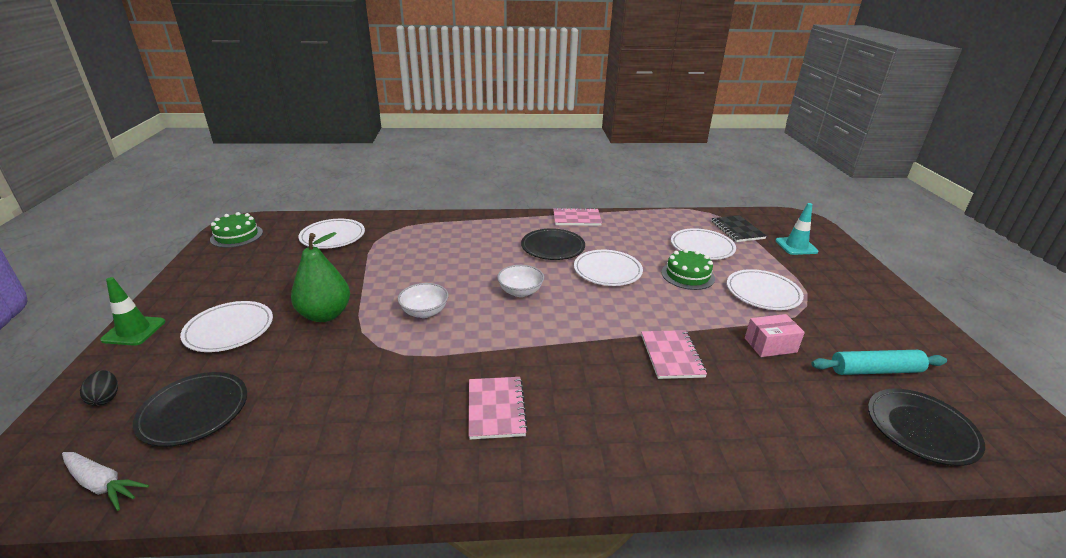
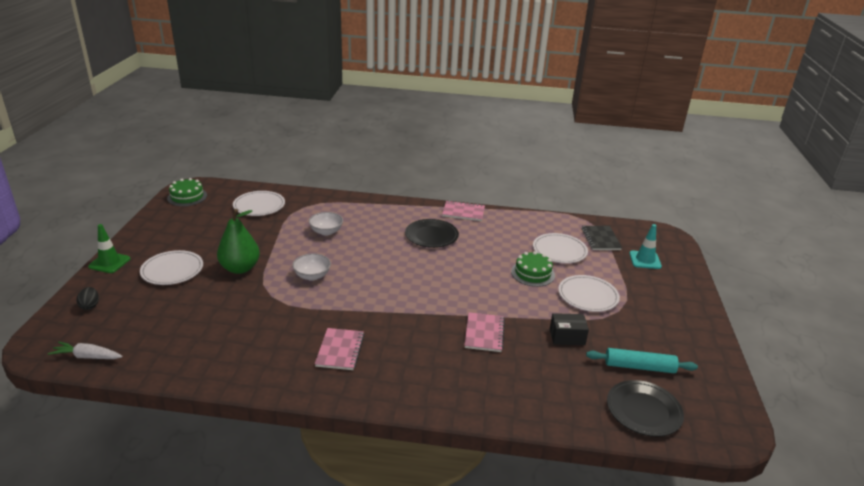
camera: 10 degrees right, 0 degrees up
(102, 484) = (87, 356): white carrot -> white carrot turned 150 degrees clockwise
(194, 411) = (143, 322): black plate -> none
(520, 292) = (390, 269): white bowl -> white bowl (326, 231)
(607, 271) = (467, 261): white plate -> none
(770, 345) = (567, 337): pink box -> black box

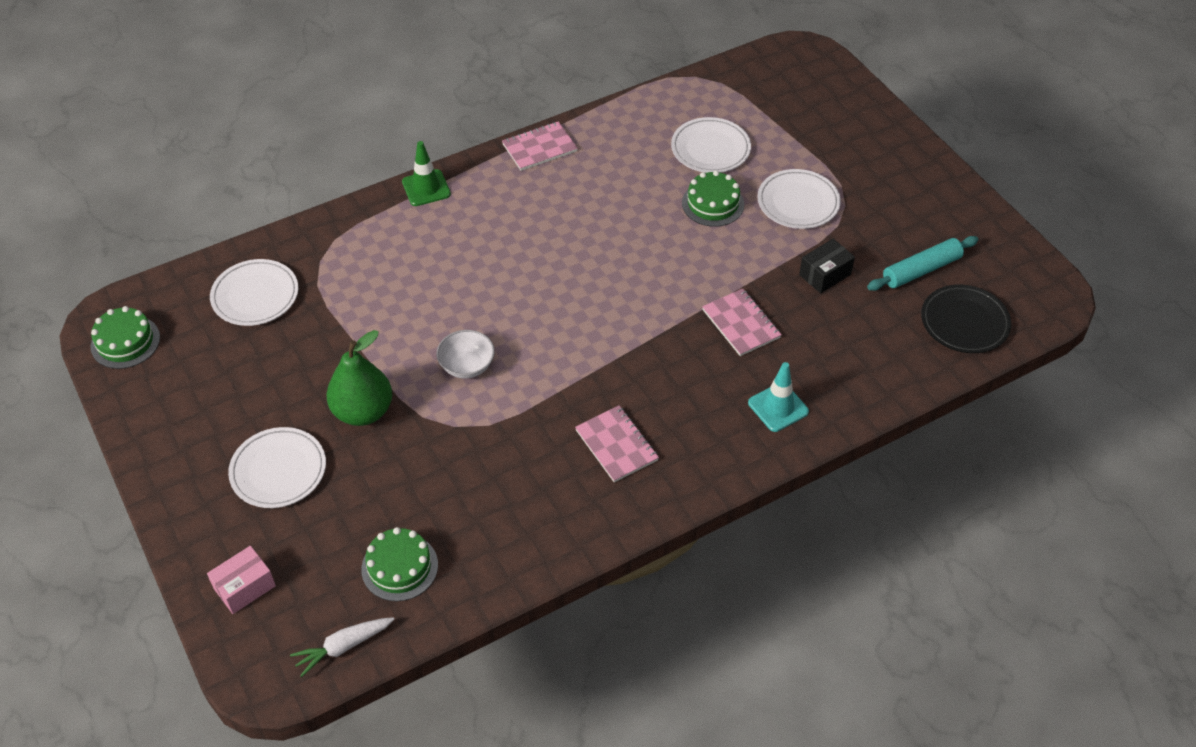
camera: 35 degrees left, 20 degrees up
(90, 306) = (244, 587): black egg -> pink box
(109, 263) = (174, 514): green traffic cone -> green traffic cone (426, 188)
(161, 339) = (399, 567): none -> green cake
(326, 231) = (402, 285): white bowl -> none
(431, 236) = (541, 213): black plate -> none
(600, 239) = (739, 101): black notebook -> none
(645, 260) = (812, 109): turquoise traffic cone -> turquoise traffic cone (778, 407)

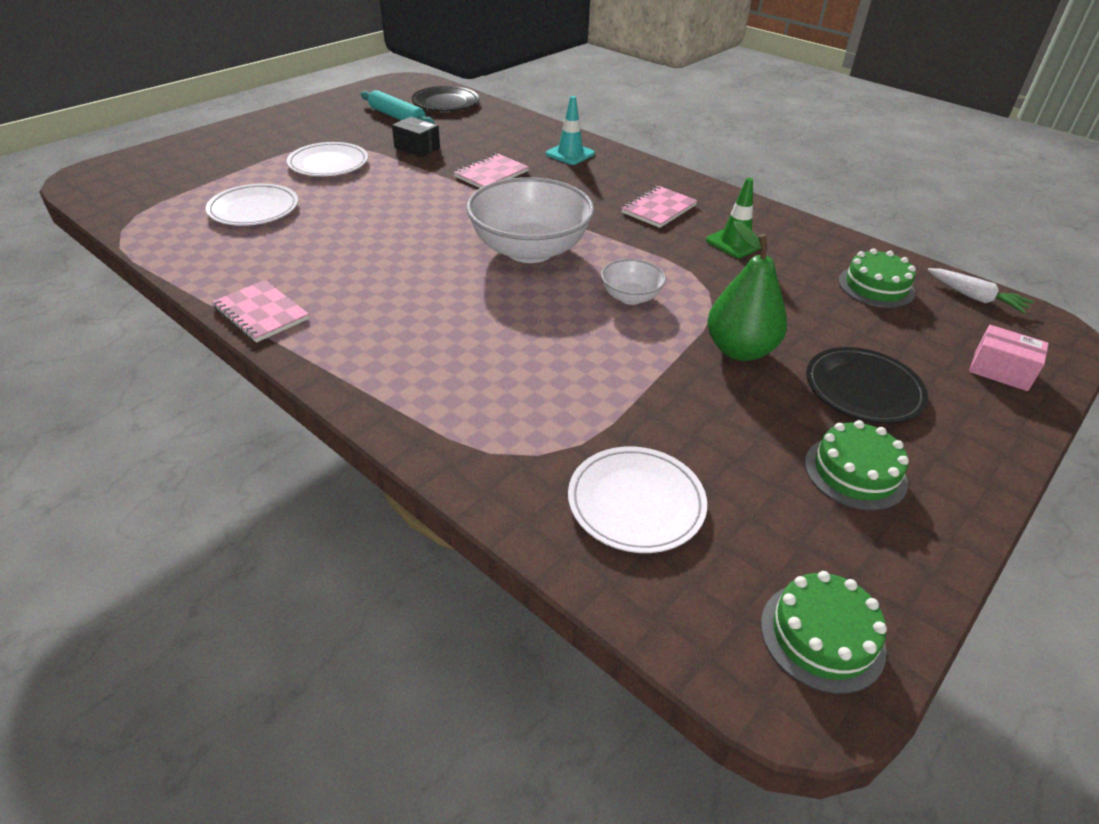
camera: 110 degrees left, 10 degrees down
(278, 470) = (863, 389): white plate -> black plate
(426, 188) = (358, 390): green traffic cone -> green traffic cone (735, 242)
(571, 317) = (529, 250): none -> white bowl
(713, 204) = (340, 200): green cake -> green cake (855, 472)

